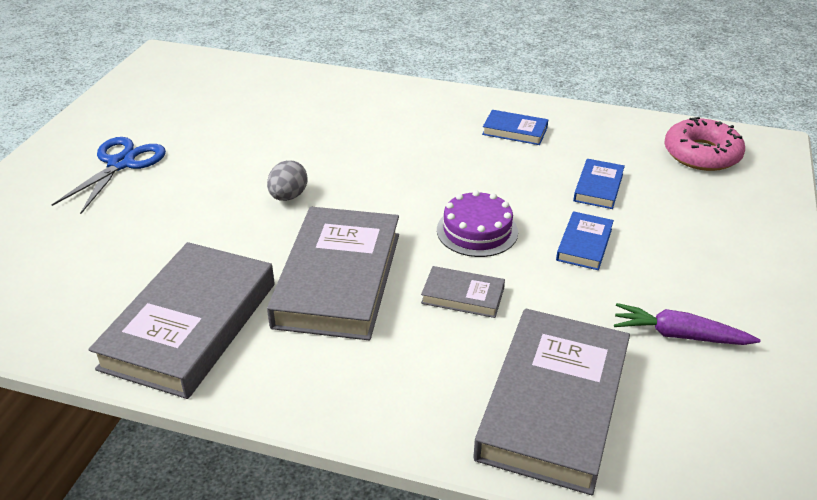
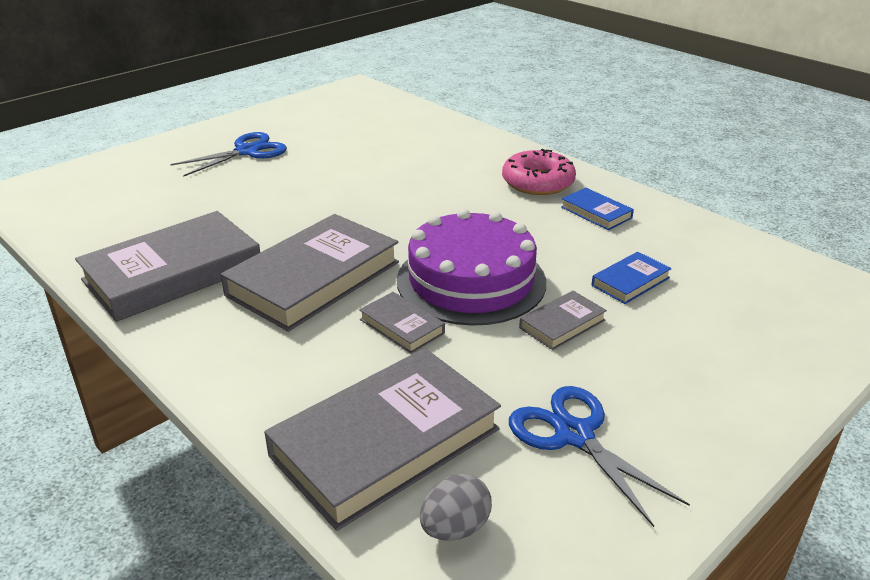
camera: 30 degrees right, 5 degrees down
(288, 196) = (342, 207): grey egg -> grey egg (455, 528)
(477, 231) = (471, 280): purple cake -> purple cake, size x1.78
(584, 244) = (562, 324): blue book -> grey book
(679, 335) = (574, 435): purple carrot -> blue scissors
(701, 154) = (781, 286): pink donut -> pink donut (538, 182)

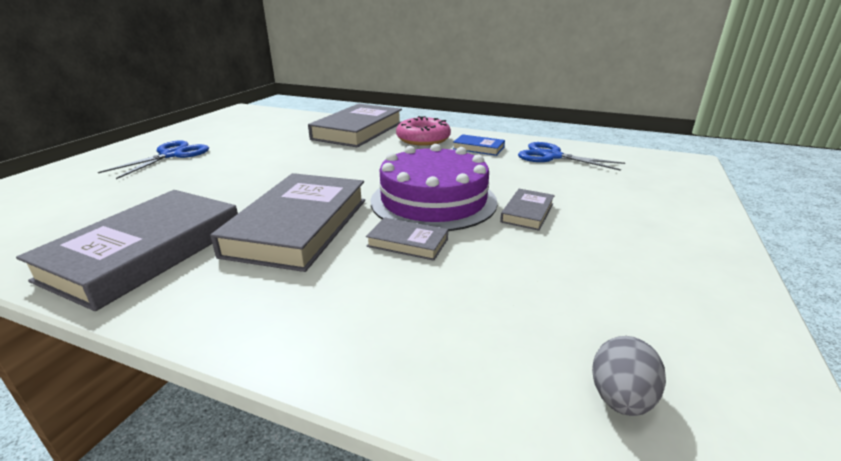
camera: 25 degrees left, 5 degrees down
(385, 442) = (479, 340): grey book -> grey book (358, 131)
(574, 435) = (621, 284): blue scissors -> blue scissors (552, 156)
(630, 281) = (542, 179): blue book -> none

